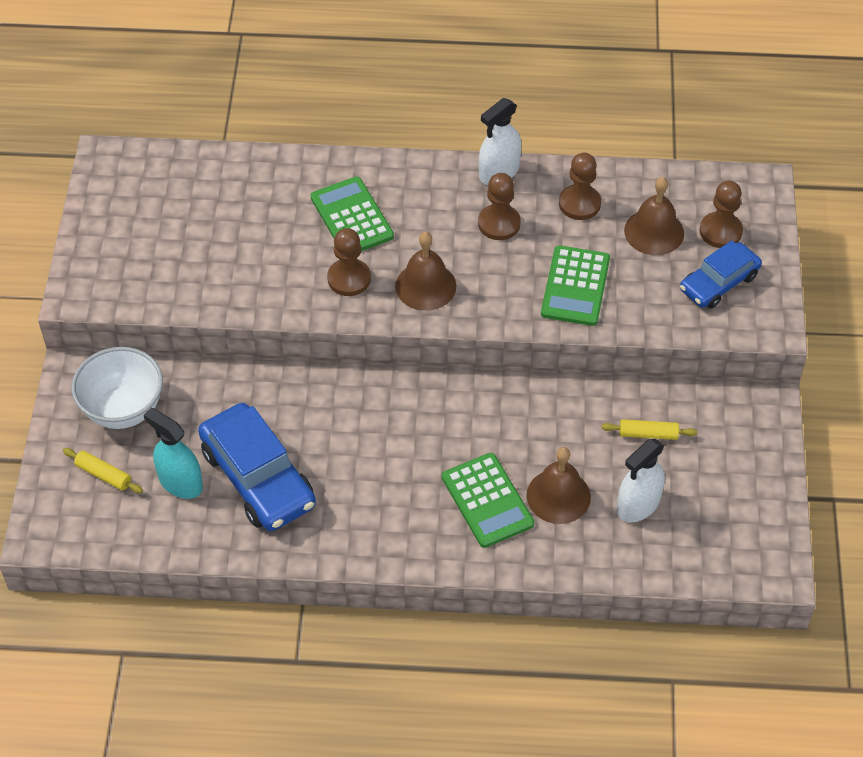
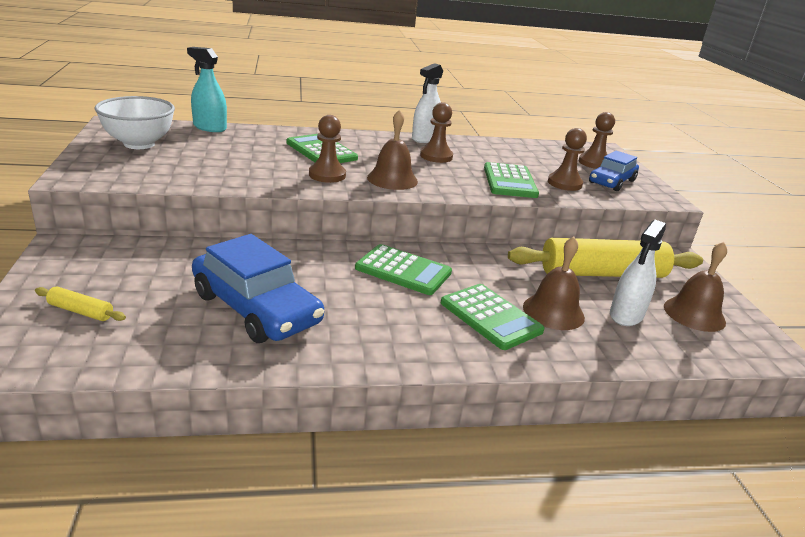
camera: 15 degrees left, 25 degrees down
(123, 410) = (111, 267): white bowl -> white bowl (139, 144)
(180, 482) = (170, 314): turquoise spray bottle -> turquoise spray bottle (209, 127)
(416, 422) = (403, 270): none -> green calculator
(579, 203) = (489, 151): brown pawn -> brown pawn (564, 183)
(648, 434) = (602, 273): yellow rolling pin -> yellow rolling pin, size x2.44
(654, 232) = (549, 162): brown bell -> brown bell (694, 314)

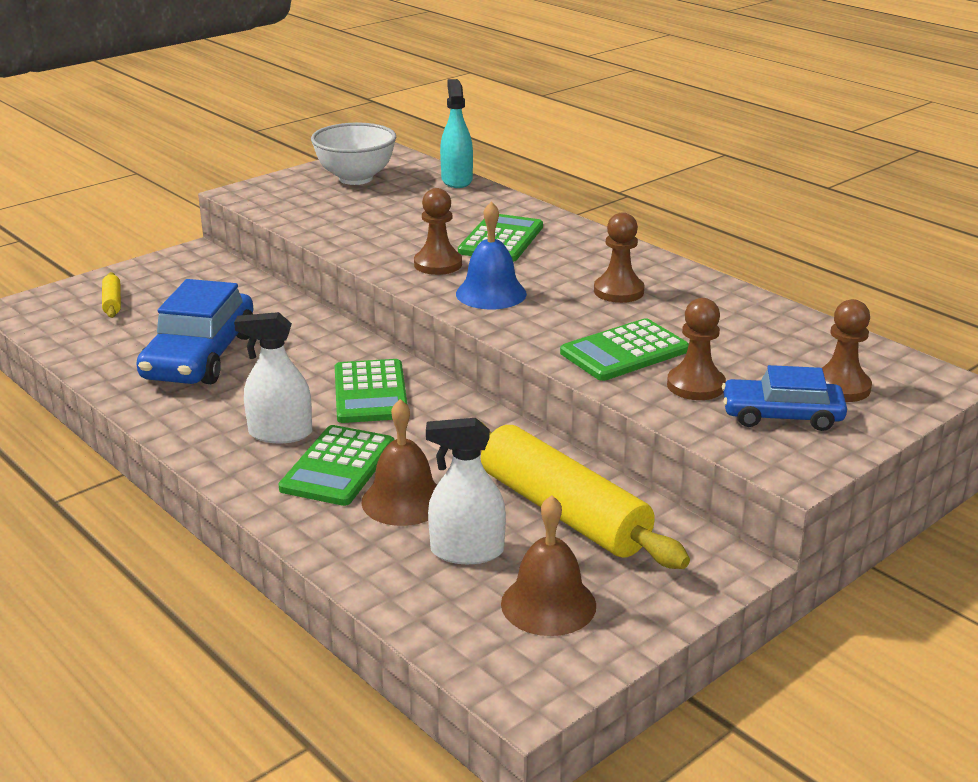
camera: 60 degrees right, 0 degrees up
(392, 179) = (491, 293): brown bell -> blue bell
(425, 138) = (670, 268): white spray bottle -> white spray bottle (280, 433)

